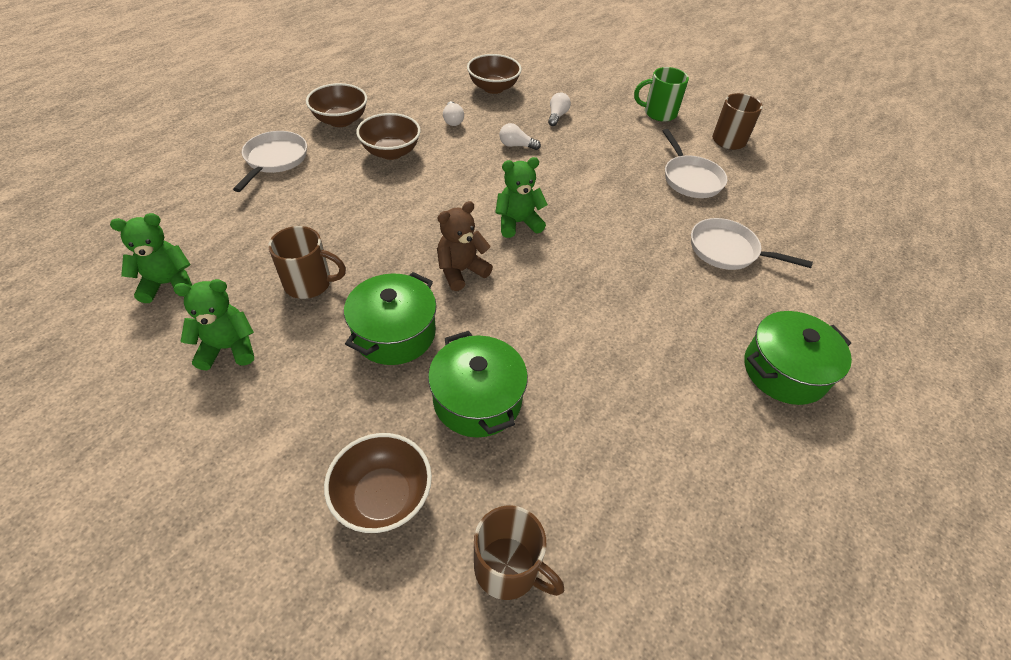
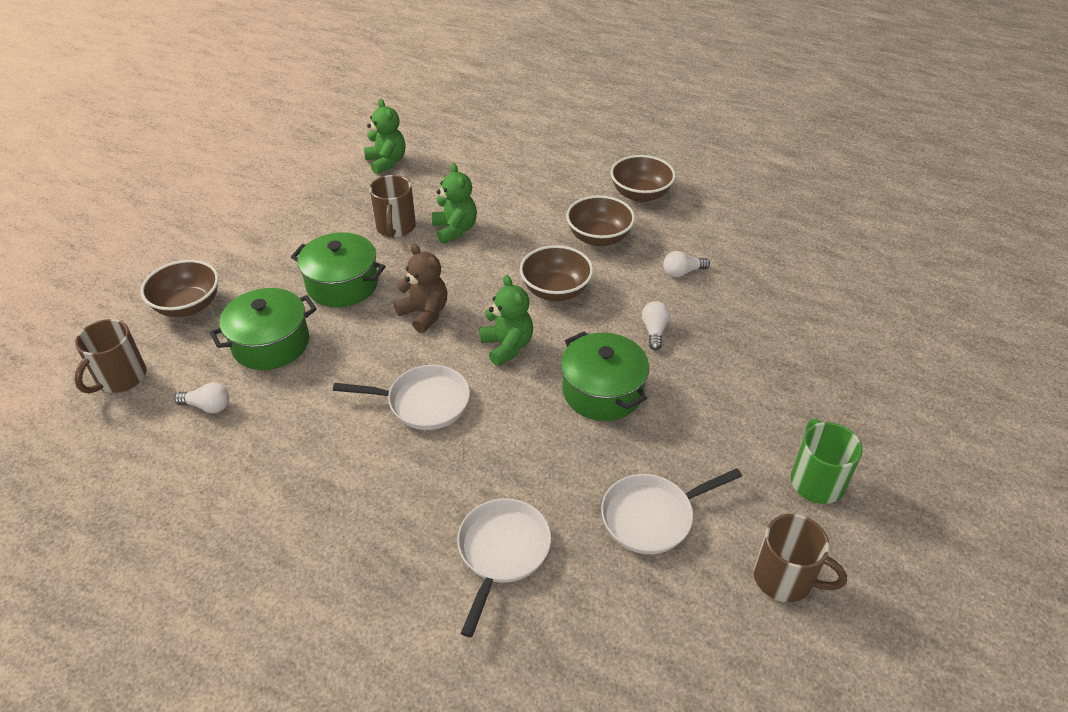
camera: 85 degrees right, 5 degrees down
(228, 348) = (324, 205): green teddy bear -> green teddy bear (455, 230)
(275, 160) = (556, 171): white pan -> white pan (423, 402)
(493, 88) = (777, 297): brown bowl -> brown bowl (555, 290)
(557, 116) = (742, 363): white light bulb -> white light bulb (208, 406)
(784, 371) = (299, 594): green pot -> green pot (602, 391)

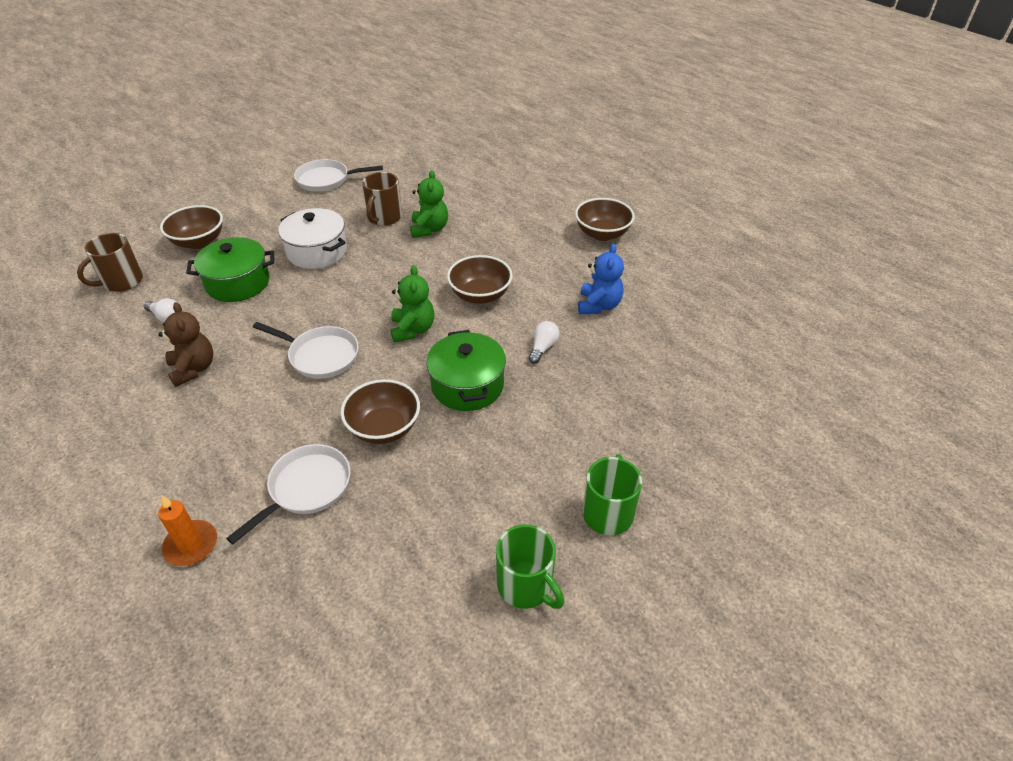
camera: 20 degrees right, 0 degrees up
(342, 284) = (317, 252): green pot -> white pot
(386, 162) = (409, 166): green teddy bear -> none
(414, 655) = (191, 545): none -> orange candle
(424, 313) = (364, 288): brown teddy bear -> brown teddy bear (193, 369)
(599, 237) = (543, 261): brown bowl -> brown bowl (384, 428)
(652, 516) = (444, 498): white pan -> white pan (326, 180)
(682, 272) = (598, 305): white light bulb -> blue teddy bear
(785, 578) = (526, 586): brown mug -> green mug

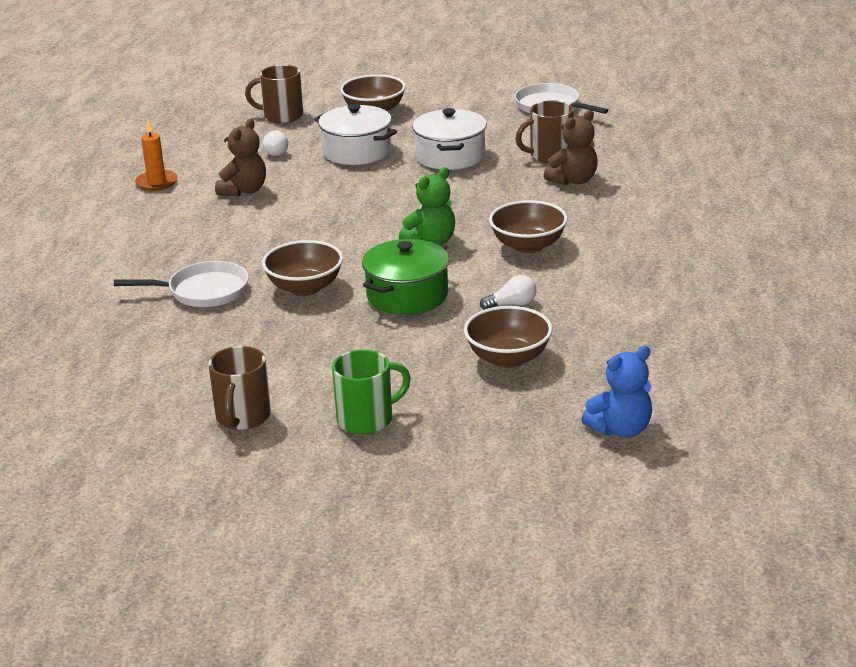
camera: 50 degrees right, 15 degrees down
(191, 545) = (100, 281): orange candle -> orange candle (156, 182)
(238, 283) = (357, 151): green pot -> white pot
(320, 356) = (336, 224): white pan -> none
(429, 229) = (573, 180): green teddy bear -> brown teddy bear
(526, 586) = (242, 417): green mug -> brown mug
(598, 305) = (620, 303): blue teddy bear -> blue teddy bear (621, 429)
(602, 234) = (737, 255): brown bowl -> brown bowl (508, 358)

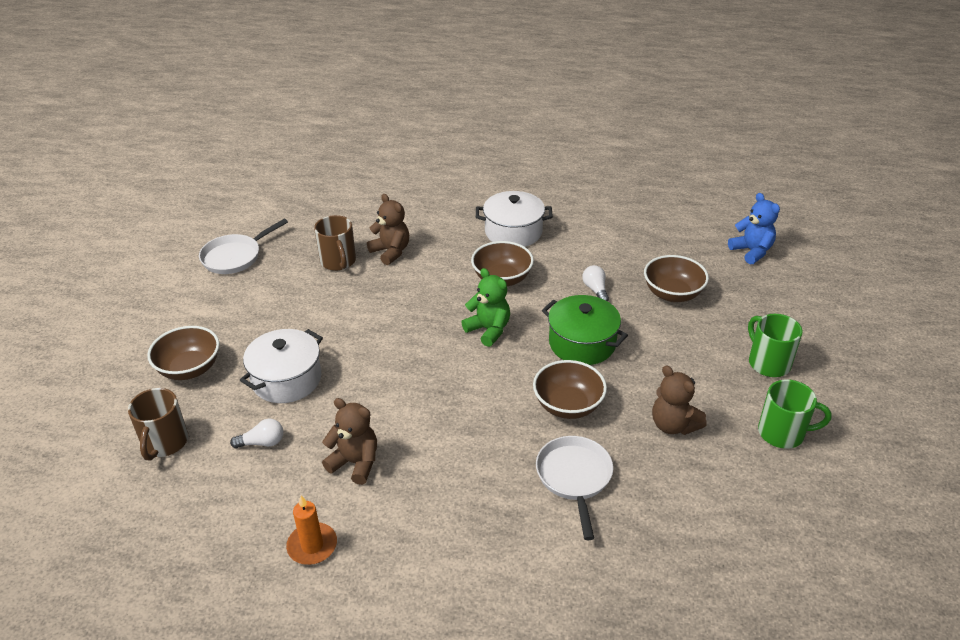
camera: 90 degrees left, 10 degrees up
(242, 417) = (782, 433): brown mug -> green mug
(266, 348) = (673, 425): none -> brown teddy bear
(450, 156) = (320, 317): white pot -> white pot (513, 232)

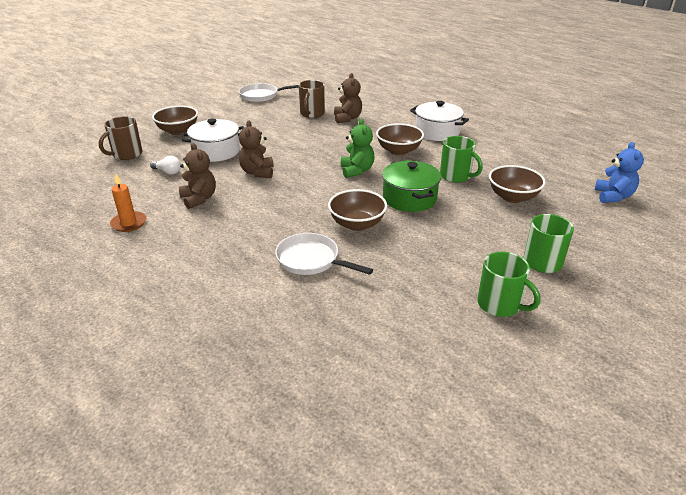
camera: 35 degrees right, 5 degrees down
(574, 478) = (311, 260): white pan -> white pan turned 90 degrees counterclockwise
(595, 290) = (456, 176): white light bulb -> green mug
(673, 425) = (417, 264): brown teddy bear -> brown teddy bear (257, 172)

